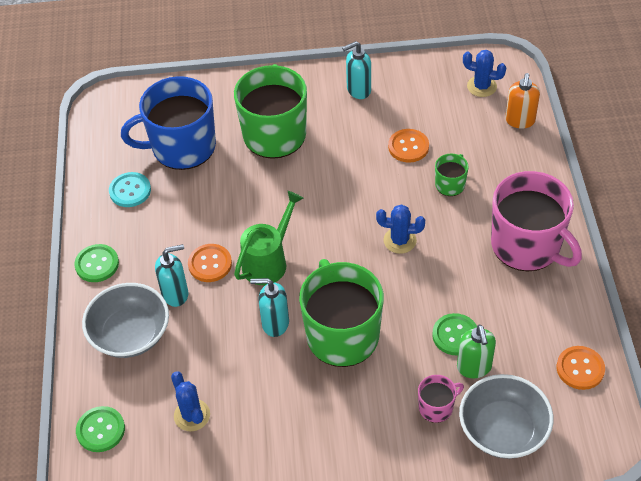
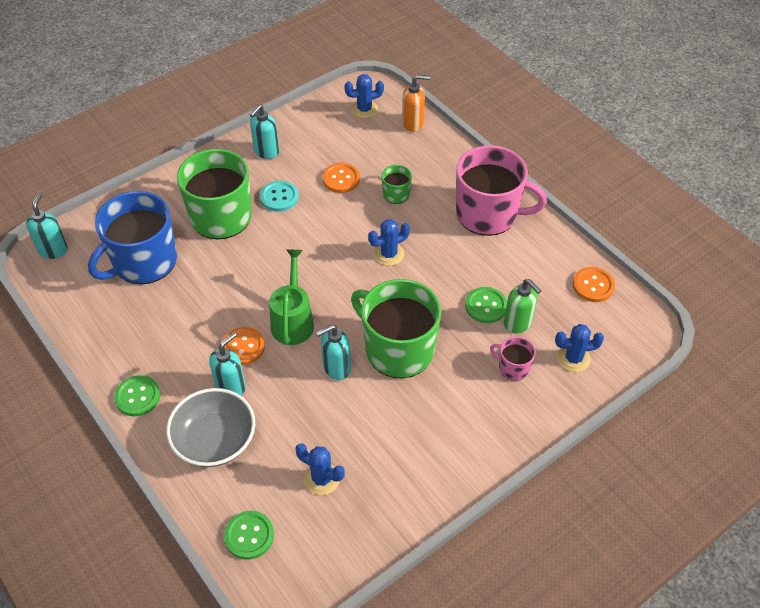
camera: 35 degrees left, 0 degrees up
(118, 103) = (53, 250): none -> turquoise soap dispenser
(130, 191) = (122, 319): turquoise button -> turquoise button (279, 197)
(436, 407) = (513, 367): pink mug -> pink mug turned 90 degrees counterclockwise
(503, 430) = (573, 358): grey bowl -> blue cactus
(520, 121) = (413, 123): orange soap dispenser -> orange soap dispenser turned 75 degrees counterclockwise

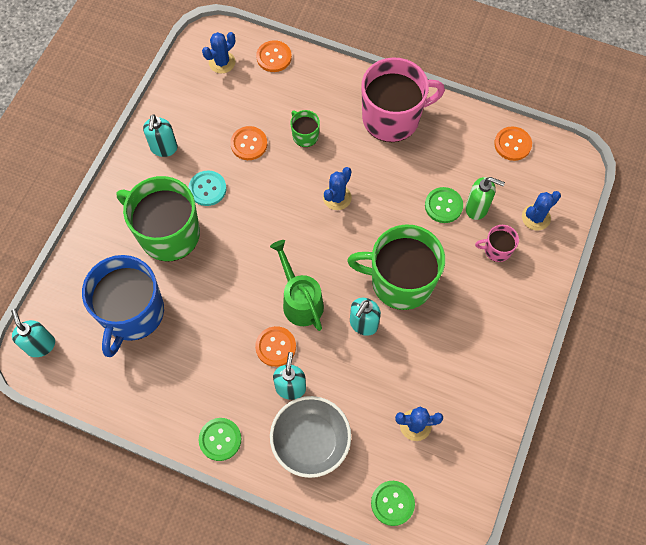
camera: 30 degrees left, 15 degrees up
(413, 123) = (274, 57): orange soap dispenser -> orange button

